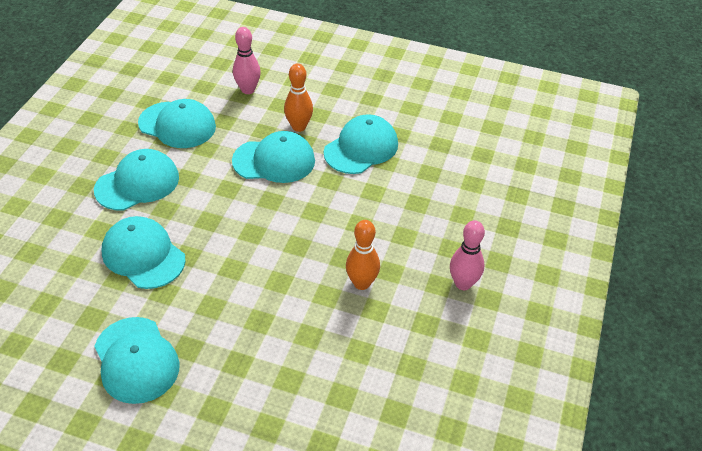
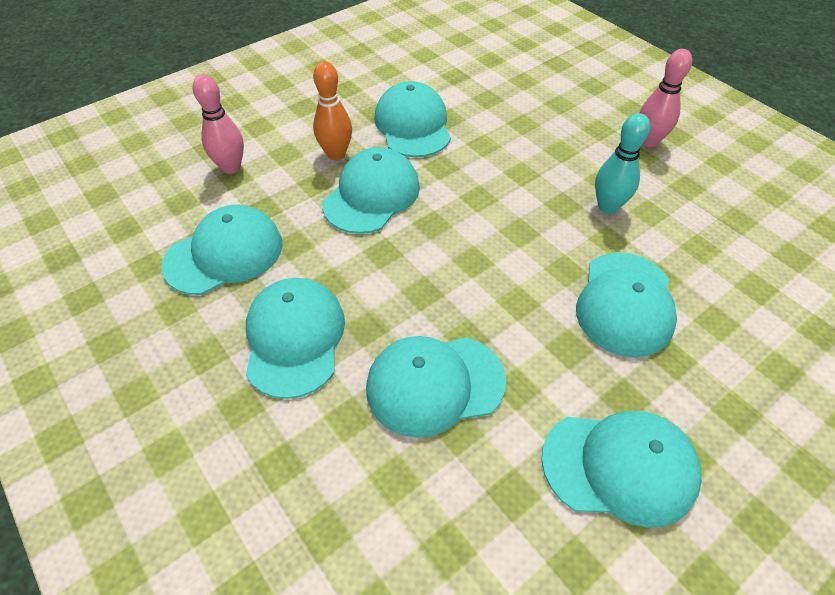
camera: 55 degrees left, 5 degrees up
(270, 323) = (625, 303): none -> turquoise cap
(361, 283) = (608, 206): orange bowling pin -> turquoise bowling pin

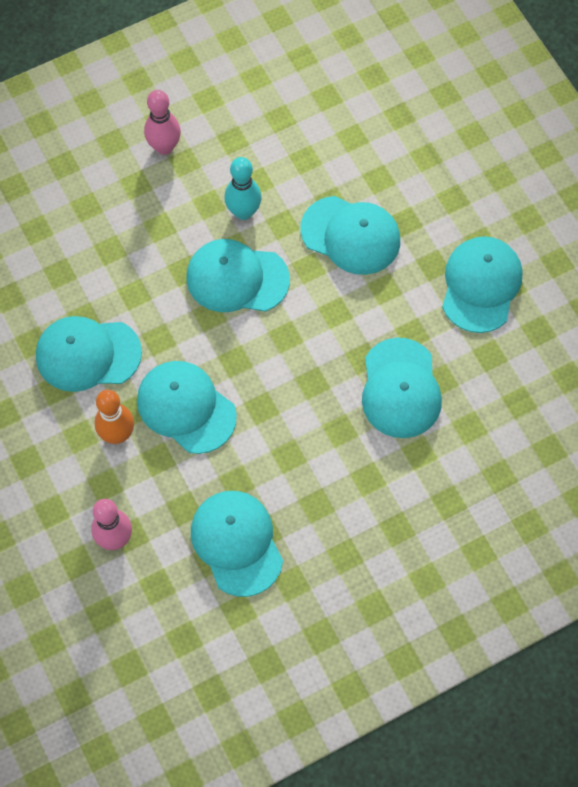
camera: 80 degrees left, 15 degrees up
(294, 338) = (341, 486): turquoise cap -> turquoise cap (237, 278)

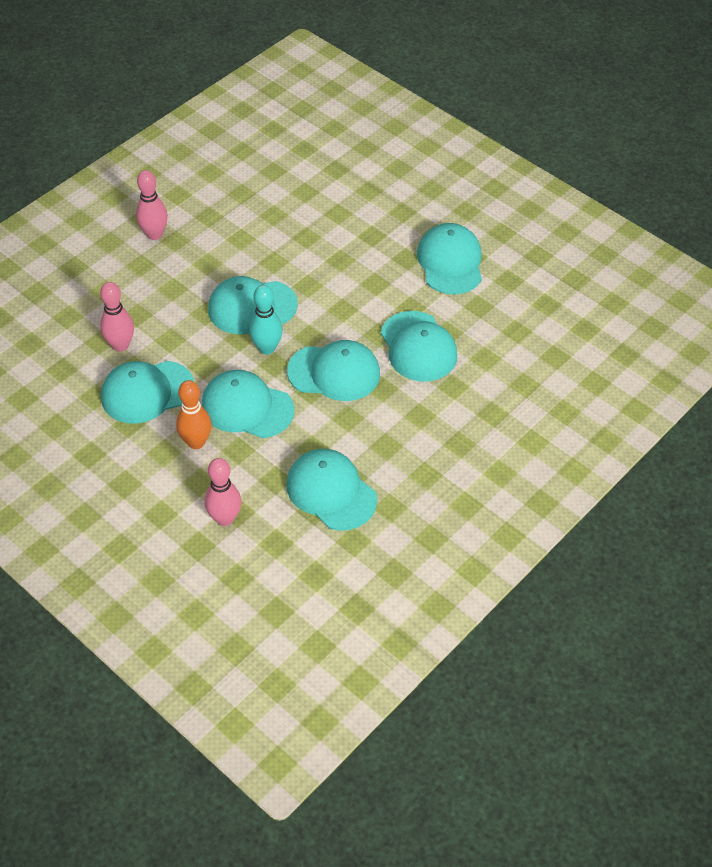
camera: 20 degrees left, 15 degrees down
(79, 285) = (120, 345): none -> pink bowling pin
(243, 212) = (238, 261): turquoise bowling pin -> turquoise bowling pin (267, 348)
(351, 235) = (332, 255): turquoise cap -> turquoise cap (334, 372)

